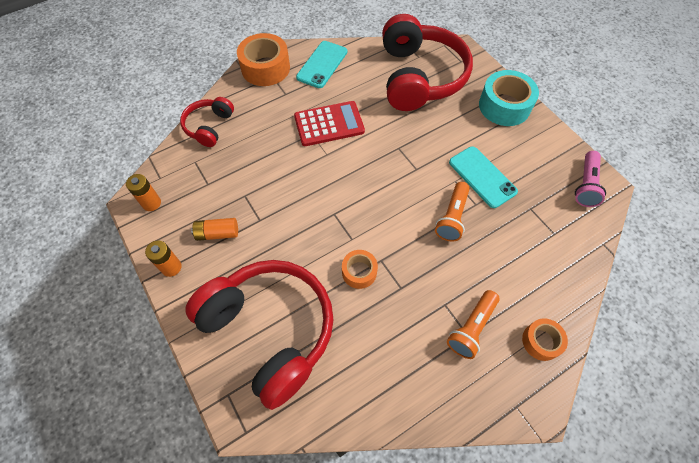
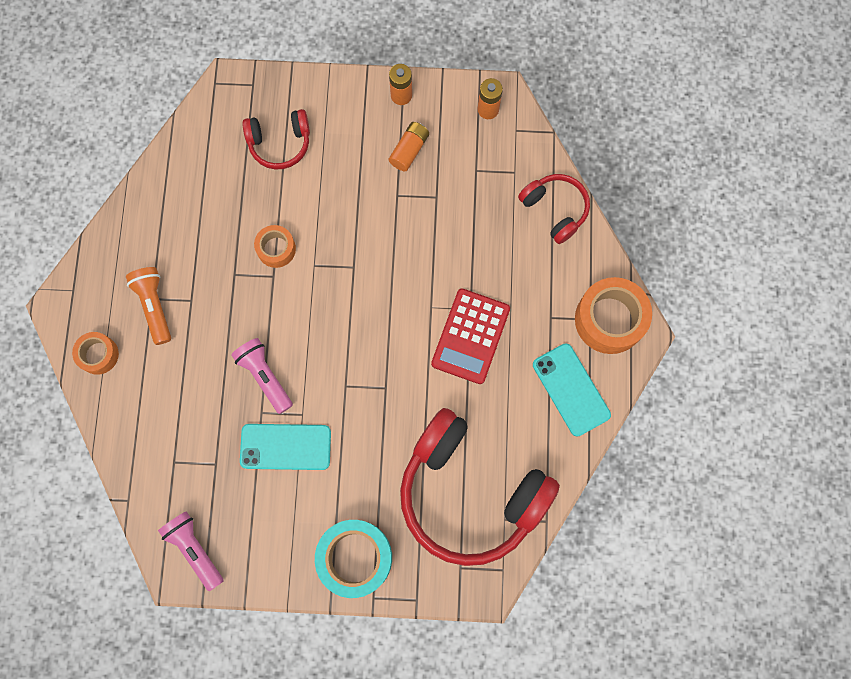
camera: 125 degrees right, 15 degrees up
(270, 330) = (280, 143): red headphones -> red headphones, size x0.49
(452, 217) = (265, 376): orange flashlight -> pink flashlight

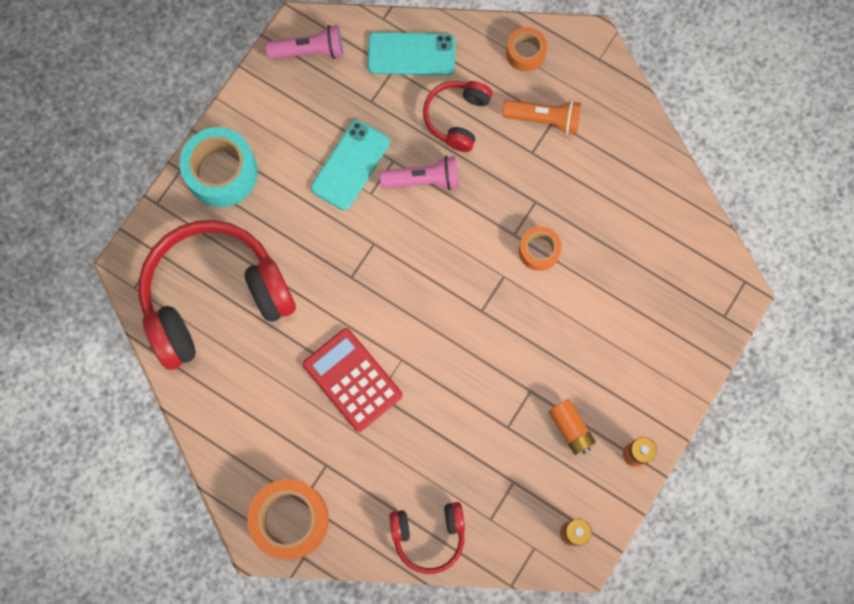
camera: 120 degrees right, 0 degrees up
(280, 143) = (646, 309): red headphones -> red headphones (457, 118)
(571, 389) = (248, 442): turquoise phone -> turquoise phone (411, 54)

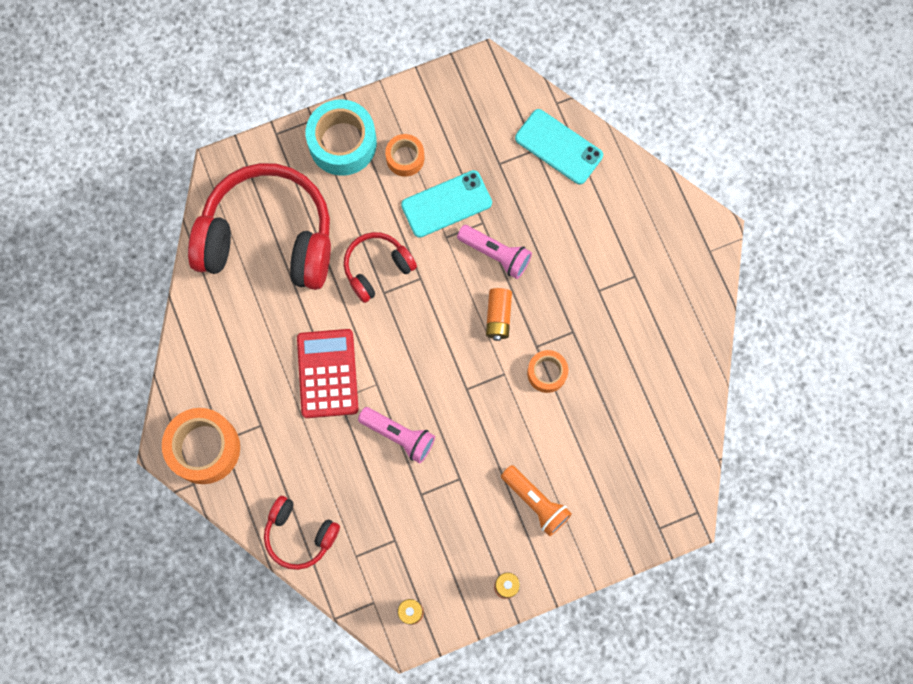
camera: 35 degrees right, 0 degrees up
(309, 51) = (479, 91): pink flashlight -> pink flashlight (399, 435)
(457, 118) = (558, 222): red headphones -> red headphones (377, 268)
(525, 53) = (652, 206): orange tape -> orange tape (405, 158)
(544, 119) = (628, 270): orange flashlight -> orange flashlight (535, 502)
(570, 428) = (469, 530): orange battery -> orange battery (498, 316)

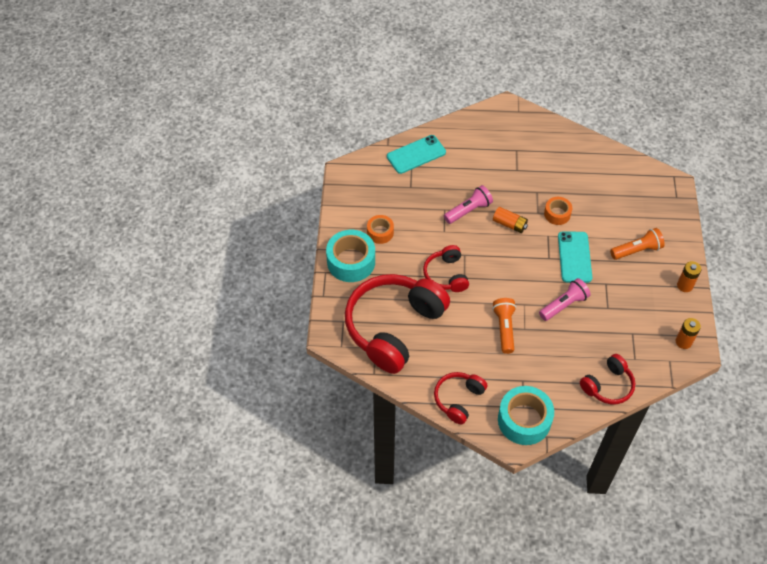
camera: 65 degrees left, 20 degrees down
(199, 358) = (458, 399): none -> red headphones
(204, 448) = (524, 420): orange tape -> turquoise tape
(327, 373) = (504, 328): red calculator -> orange flashlight
(446, 204) = (422, 223): turquoise phone -> turquoise phone (574, 257)

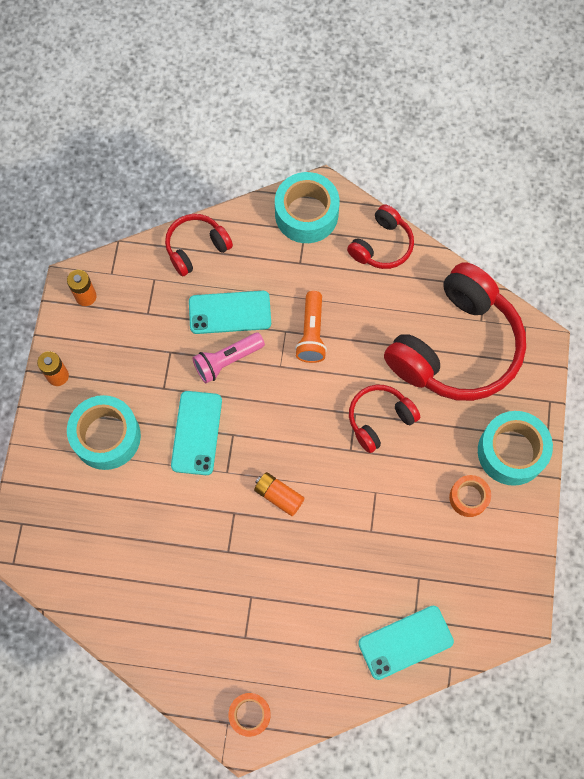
camera: 175 degrees left, 15 degrees up
(446, 275) = (379, 419): red headphones -> red headphones turned 120 degrees counterclockwise
(468, 210) = (335, 526): pink flashlight -> none
(557, 214) = (206, 508): orange tape -> orange tape (250, 714)
(570, 339) = (230, 312): none -> turquoise phone
(637, 250) = (106, 436): orange flashlight -> turquoise tape

